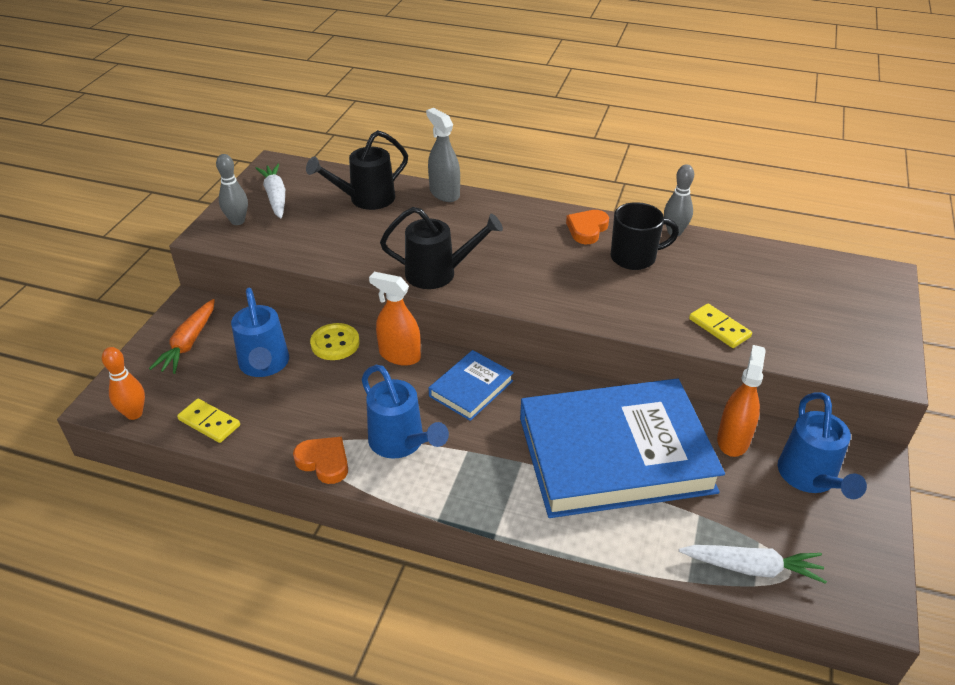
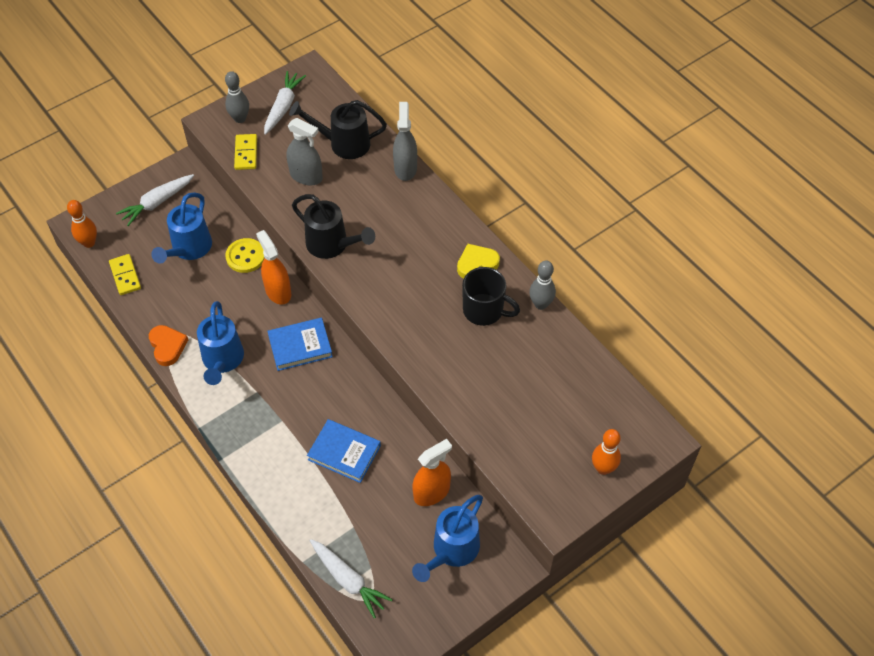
camera: 35 degrees right, 15 degrees up
(188, 343) = (157, 203): orange carrot -> white carrot
(354, 235) = (306, 176): none -> grey spray bottle
(587, 229) = (476, 264): orange heart -> yellow heart
(615, 454) = (344, 453): blue book -> blue book, size x0.45
(719, 328) = (478, 407): yellow domino -> yellow domino (246, 153)
(874, 317) = (603, 468): none -> orange bowling pin

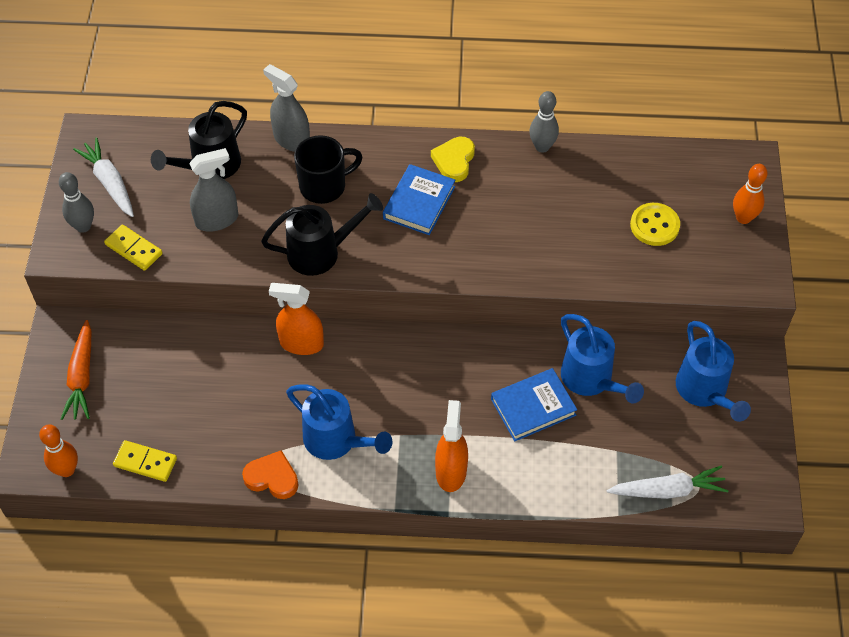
camera: 50 degrees left, 0 degrees up
(157, 203) = (81, 377): white carrot -> orange carrot
(189, 249) = (171, 385): blue watering can -> blue watering can (591, 380)
(245, 256) = (232, 343): yellow button -> yellow button (654, 225)
(300, 346) = (383, 366): blue book -> blue book (419, 203)
(431, 492) = (634, 367): orange spray bottle -> orange spray bottle (451, 471)
(484, 310) = (510, 189): black mug -> black mug (324, 186)

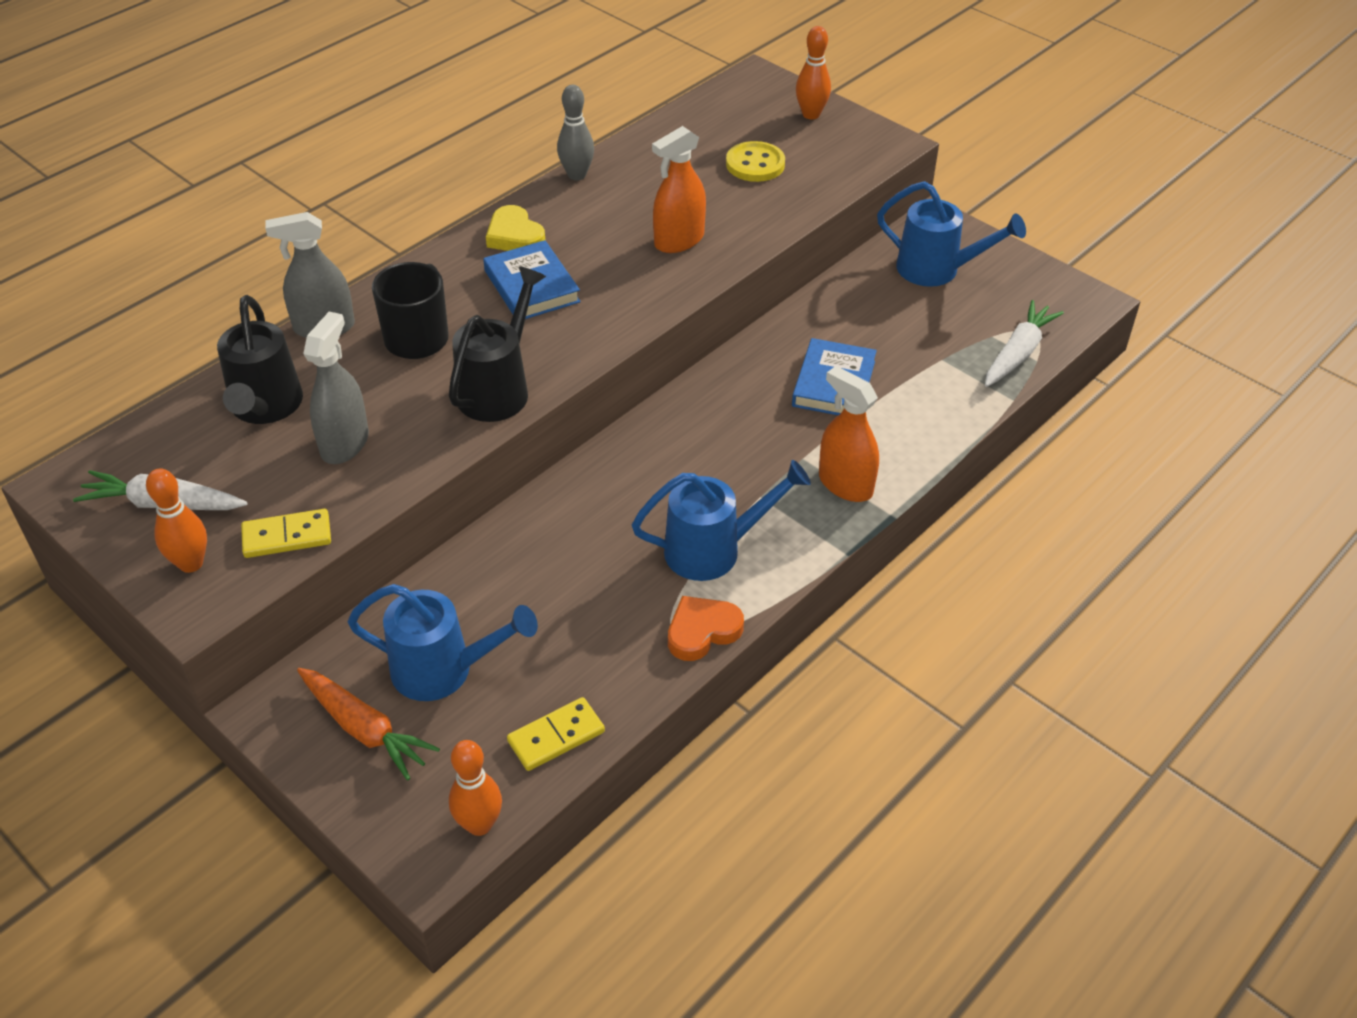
camera: 50 degrees left, 10 degrees down
(83, 226) = (191, 563): grey bowling pin -> orange bowling pin
(301, 343) = (558, 505): orange spray bottle -> orange spray bottle (679, 240)
(591, 380) = (847, 329): blue watering can -> blue watering can (444, 670)

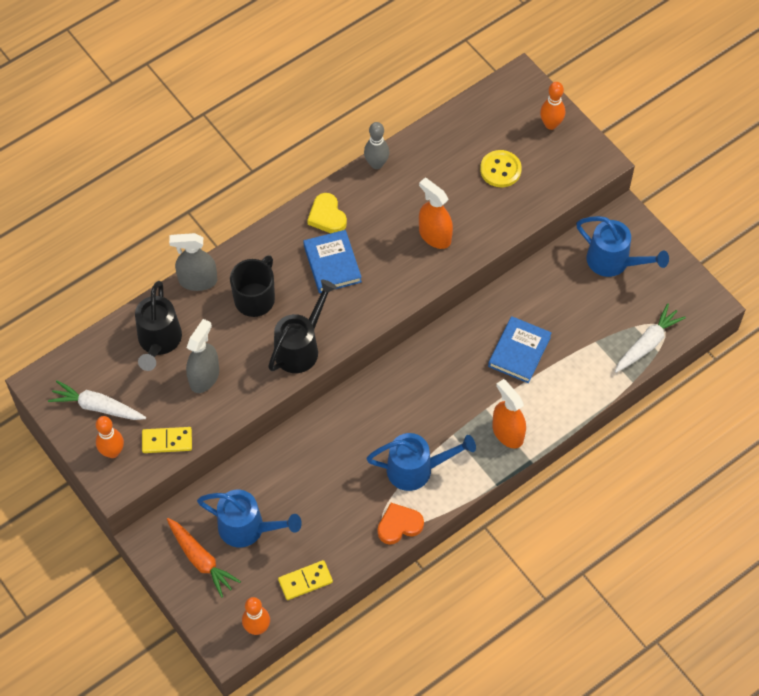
camera: 10 degrees right, 15 degrees up
(679, 240) = (434, 236): orange spray bottle -> orange spray bottle turned 75 degrees clockwise

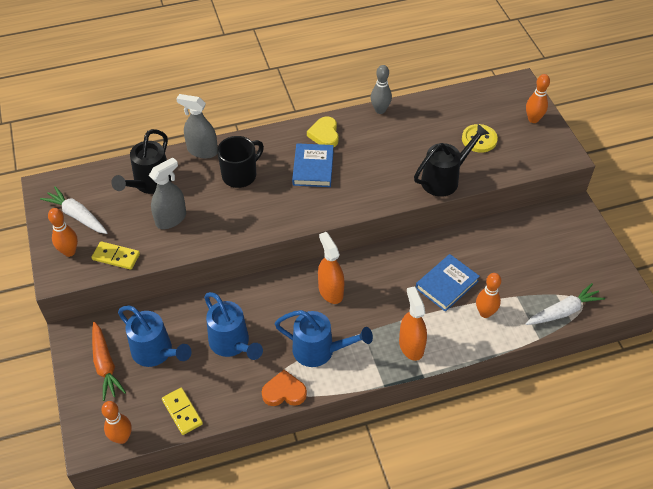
camera: 20 degrees right, 10 degrees down
(300, 347) = (258, 220): black watering can -> black watering can (444, 179)
(305, 581) = (182, 412): yellow domino -> yellow domino turned 60 degrees clockwise
(434, 236) = (405, 171): orange spray bottle -> orange spray bottle (330, 291)
(569, 371) = (485, 313): none -> orange bowling pin
(614, 262) = (554, 240): blue watering can -> blue watering can (232, 344)

